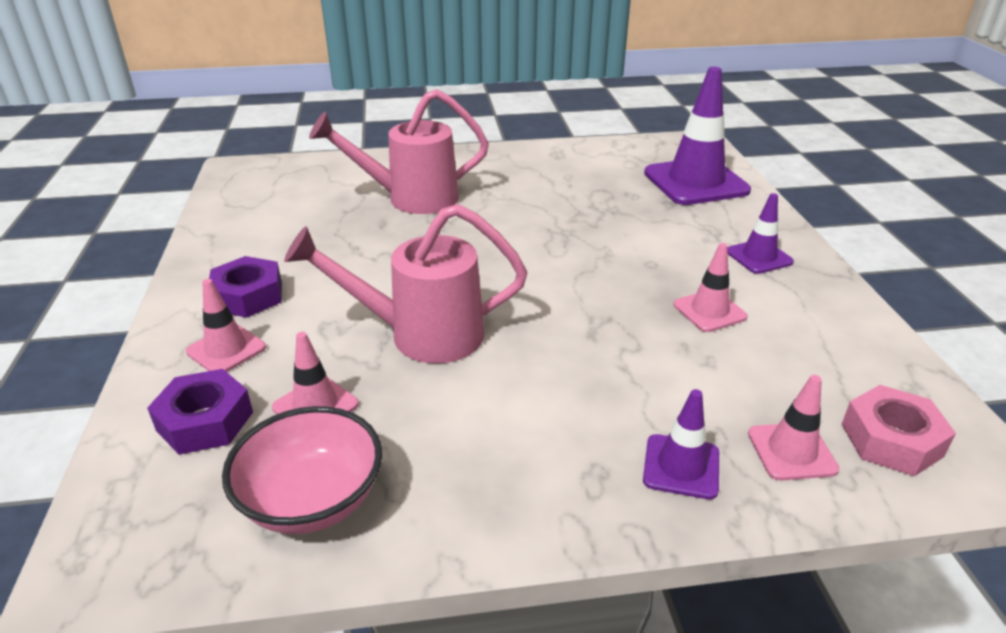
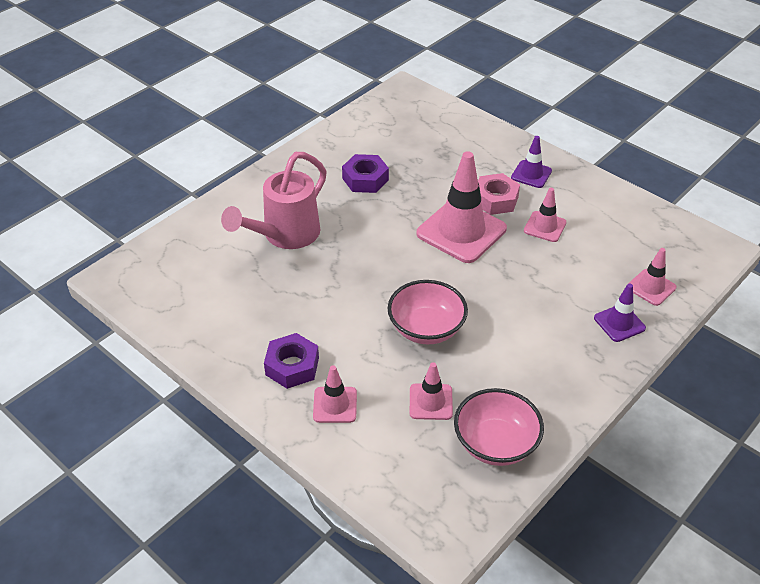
camera: 40 degrees left, 10 degrees up
(205, 421) = (388, 447): purple nut -> purple nut (365, 179)
(421, 335) = (426, 329): pink watering can -> pink bowl
(595, 270) = (461, 231): none -> pink traffic cone
(695, 182) = (440, 129): purple traffic cone -> none
(891, 440) = (680, 257): pink nut -> pink nut (495, 200)

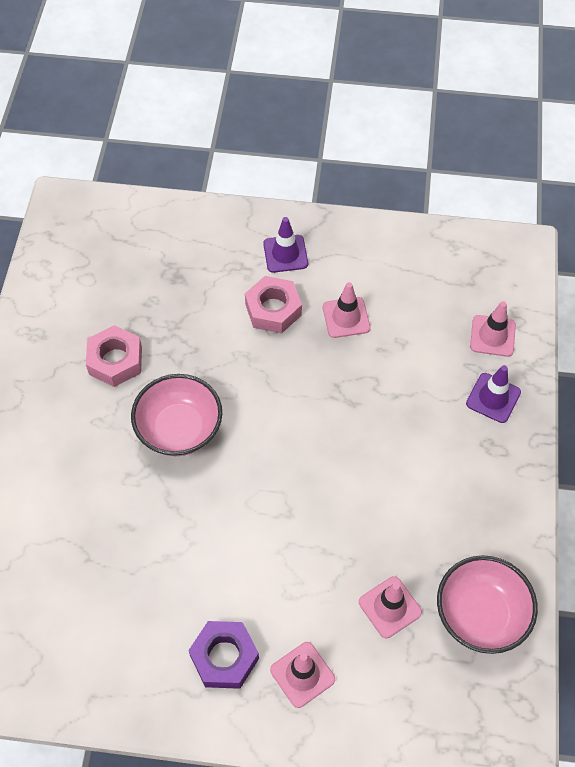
camera: 35 degrees left, 15 degrees up
(285, 235) = (85, 492): pink watering can -> none
(365, 179) = (115, 361): purple nut -> pink nut
(426, 329) = (322, 521): pink bowl -> pink bowl (179, 429)
(461, 231) = (268, 373): pink traffic cone -> none

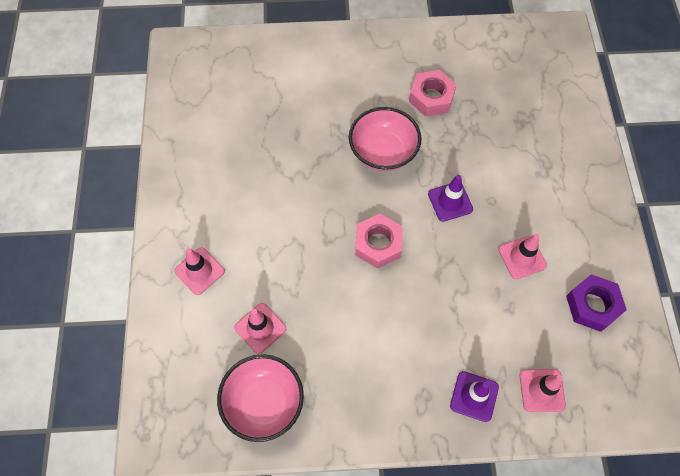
camera: 80 degrees right, 5 degrees up
(224, 657) = (207, 216): purple nut -> purple nut (592, 305)
(273, 309) = (512, 199): pink nut -> pink nut (378, 244)
(285, 254) = (572, 199): purple traffic cone -> purple traffic cone (450, 201)

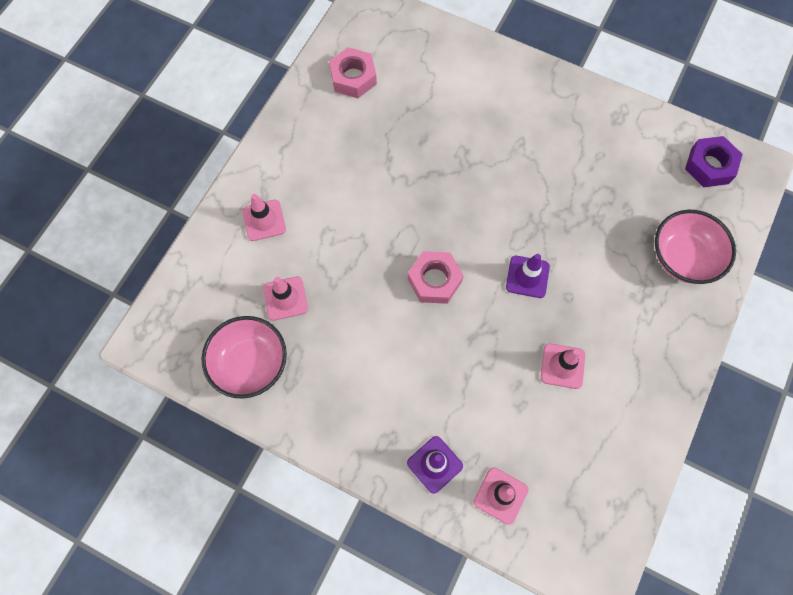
camera: 30 degrees right, 5 degrees up
(383, 152) = (493, 197): pink bowl -> pink bowl (683, 257)
(431, 97) = (574, 167): pink nut -> pink nut (353, 77)
(592, 305) = (601, 448): purple nut -> purple nut (709, 166)

